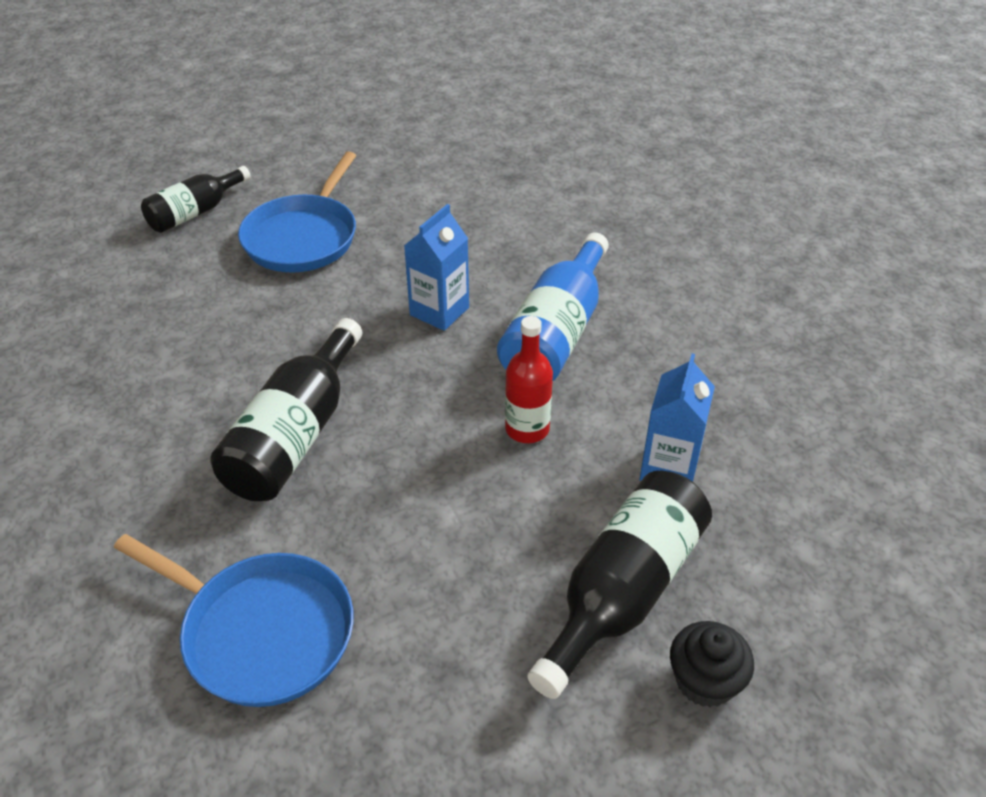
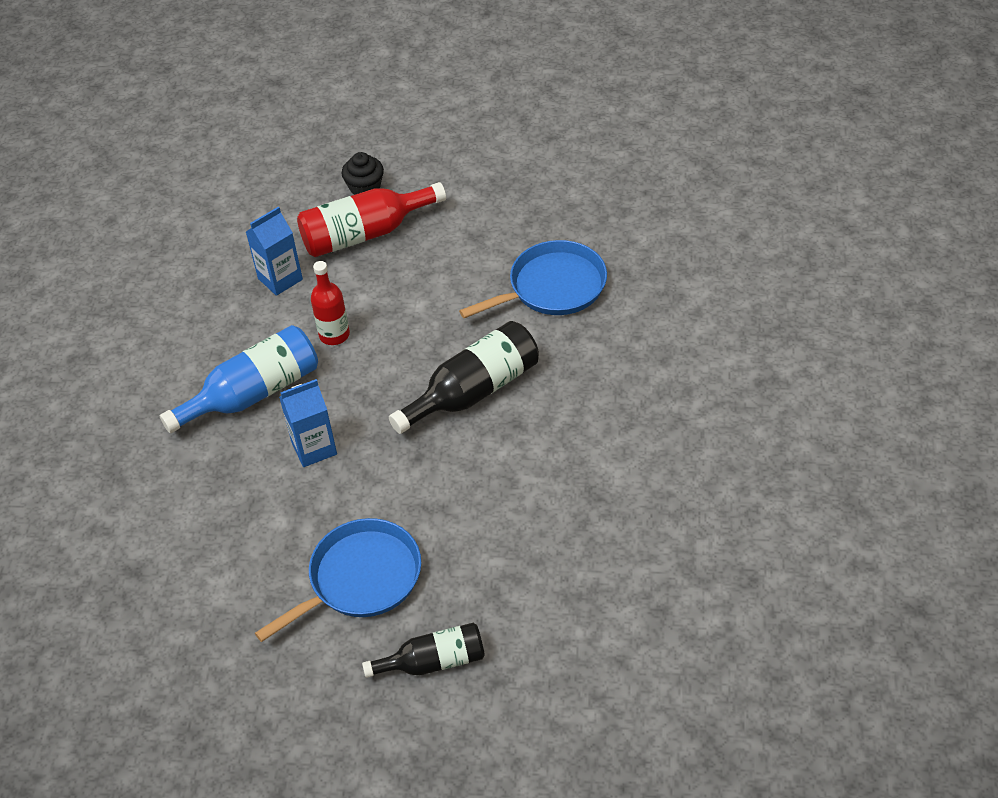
camera: 145 degrees left, 5 degrees up
(262, 632) = (553, 287): blue pan -> blue pan turned 90 degrees clockwise
(623, 591) = (365, 234): black bottle -> red bottle

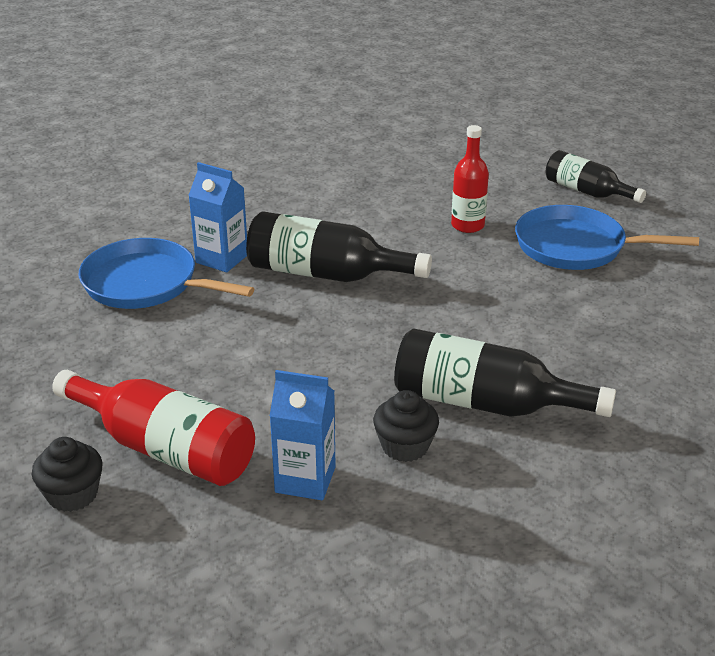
camera: 130 degrees left, 15 degrees down
(253, 393) = (485, 403): blue bottle -> black bottle
(259, 334) = (405, 446): none -> black cupcake
(314, 448) = (495, 330): blue carton -> blue carton (222, 259)
(334, 335) = (347, 389): red bottle -> red bottle (467, 225)

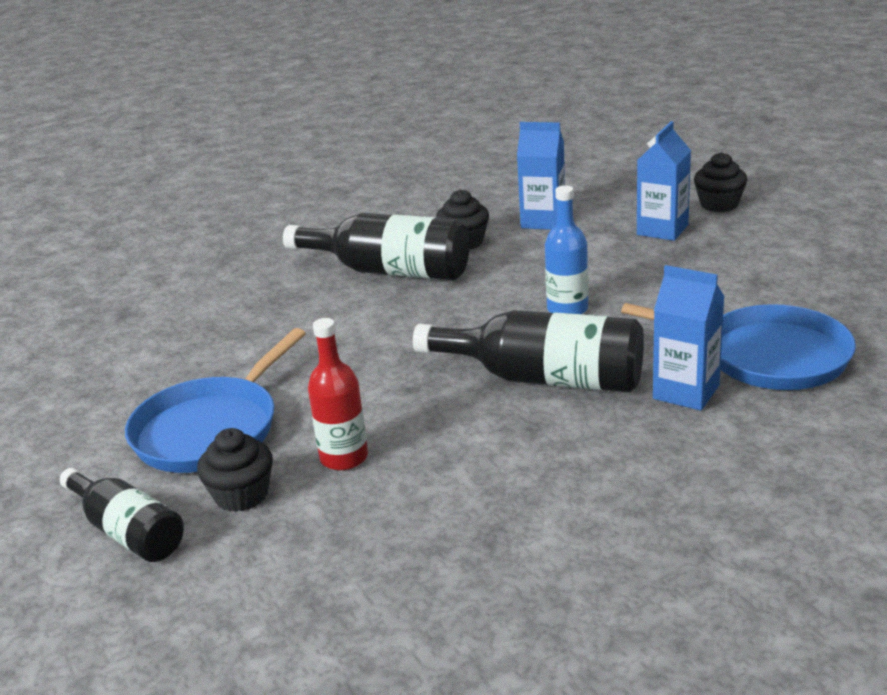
camera: 175 degrees left, 5 degrees down
(164, 449) = (662, 230): red bottle -> blue carton
(297, 339) = (567, 309): none -> blue bottle
(527, 207) = (241, 495): none -> black cupcake
(575, 246) = (211, 430): blue pan -> blue pan turned 105 degrees clockwise

